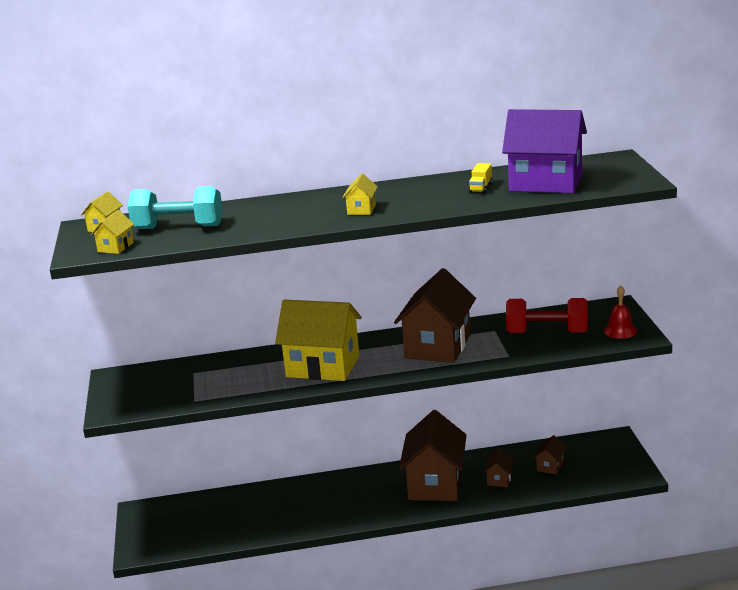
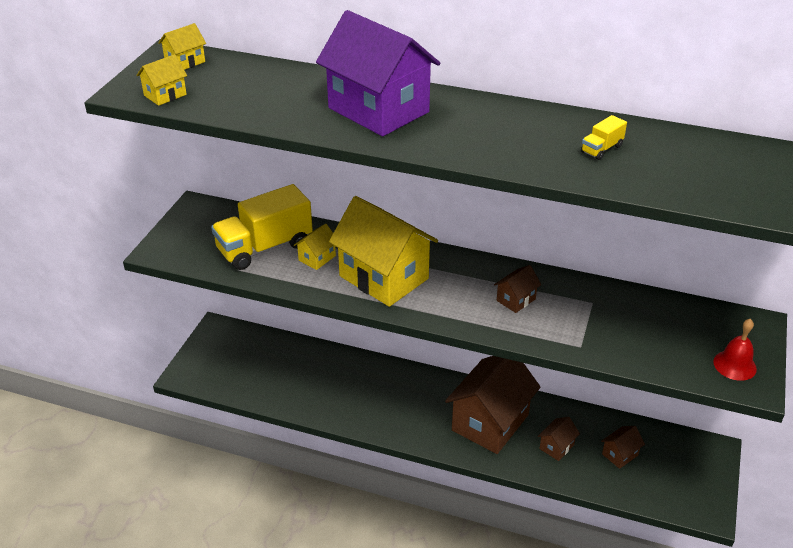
camera: 25 degrees right, 15 degrees up
(178, 227) = (246, 88): turquoise dumbbell -> none
(203, 381) = (265, 247): none -> yellow truck
(361, 209) = (442, 133): yellow house -> yellow house (317, 258)
(437, 346) = (516, 300): brown house -> brown house, size x0.43
(545, 183) = (686, 170): purple house -> purple house (378, 110)
(547, 333) = (647, 331): red dumbbell -> none

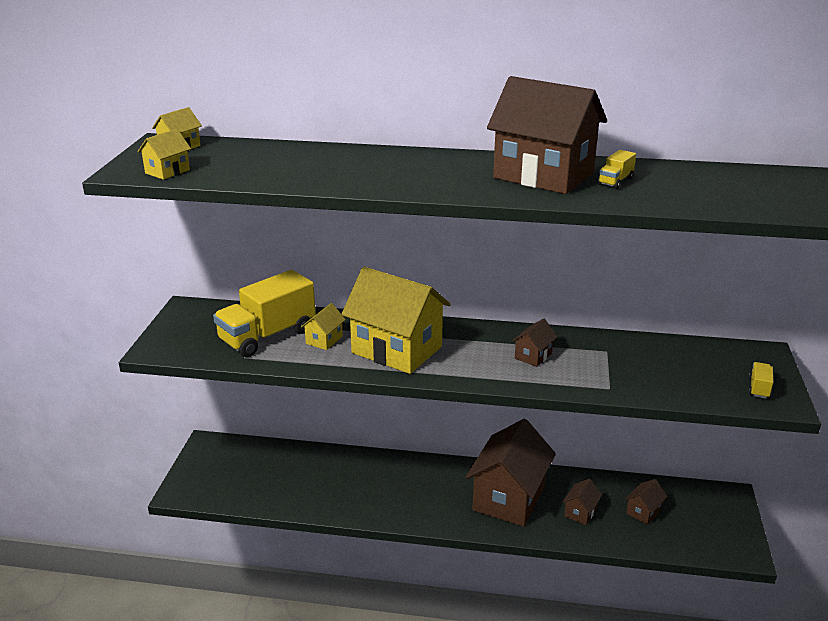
camera: 10 degrees left, 10 degrees down
(378, 110) = (389, 168): purple house -> none
(530, 134) = (543, 175): none -> brown house
(734, 365) = (759, 388): red bell -> yellow truck

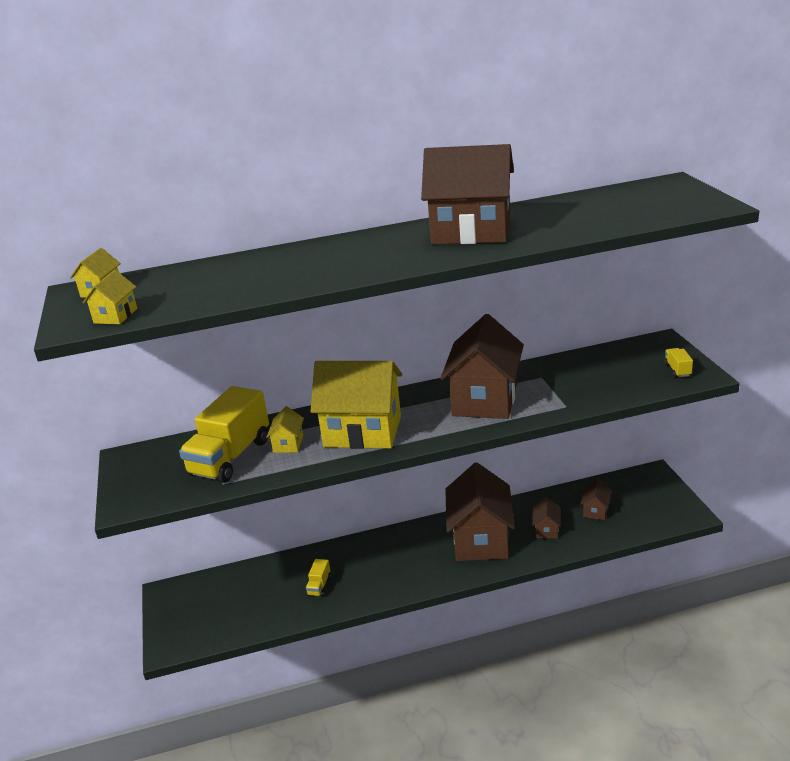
camera: 20 degrees left, 0 degrees up
(533, 356) = (485, 400): brown house -> brown house, size x2.33
(615, 181) = (534, 222): yellow truck -> yellow truck (319, 586)

